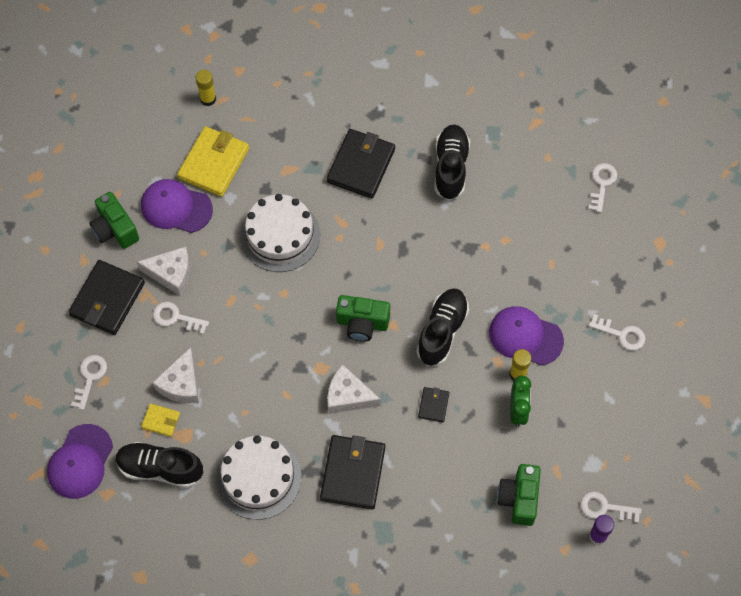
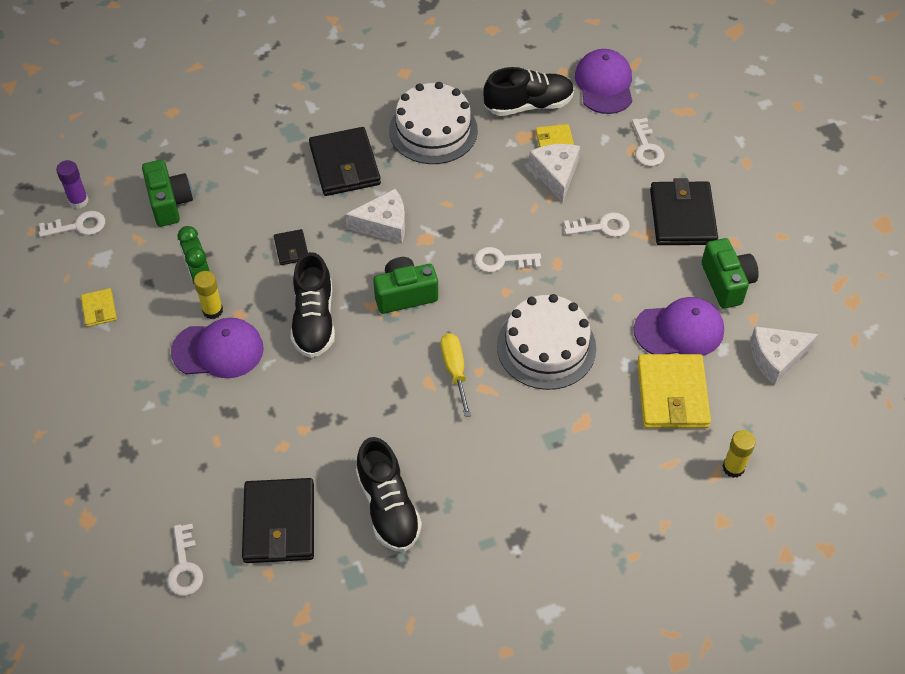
camera: 155 degrees right, 10 degrees down
(115, 229) = (726, 283): green camera -> green camera turned 45 degrees clockwise
(171, 273) = (636, 264): white cheese -> white cheese (776, 358)
(356, 245) = (455, 370): none -> yellow screwdriver
(361, 165) = (500, 463): black wallet -> black wallet (279, 523)
(608, 414) = (99, 309): none -> yellow wallet
(621, 334) = (107, 394): white key -> white key (502, 261)

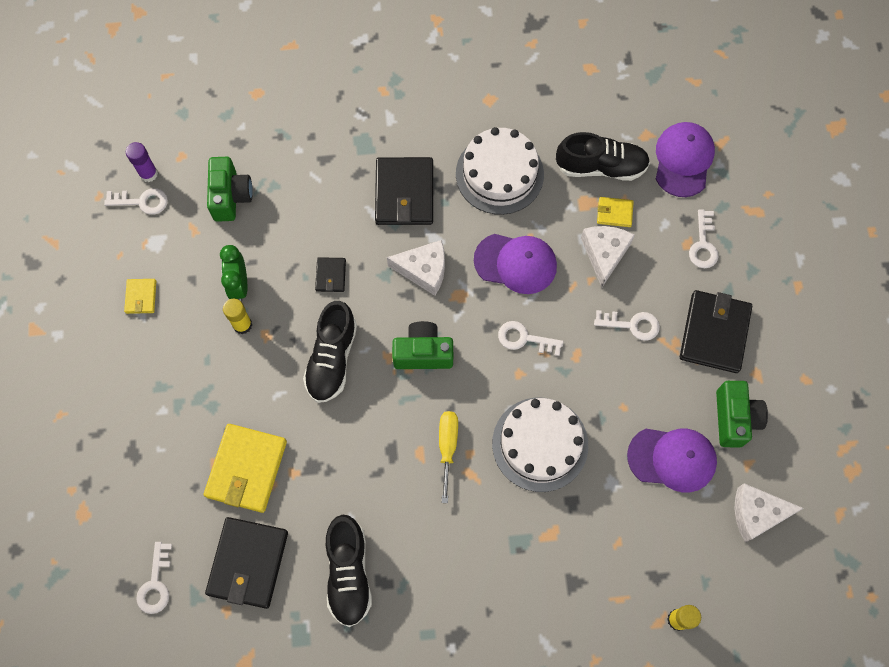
camera: 15 degrees right, 15 degrees up
(218, 350) = (237, 369): purple cap -> purple cap (516, 263)
(672, 394) = (644, 526): yellow wallet -> yellow wallet (246, 469)

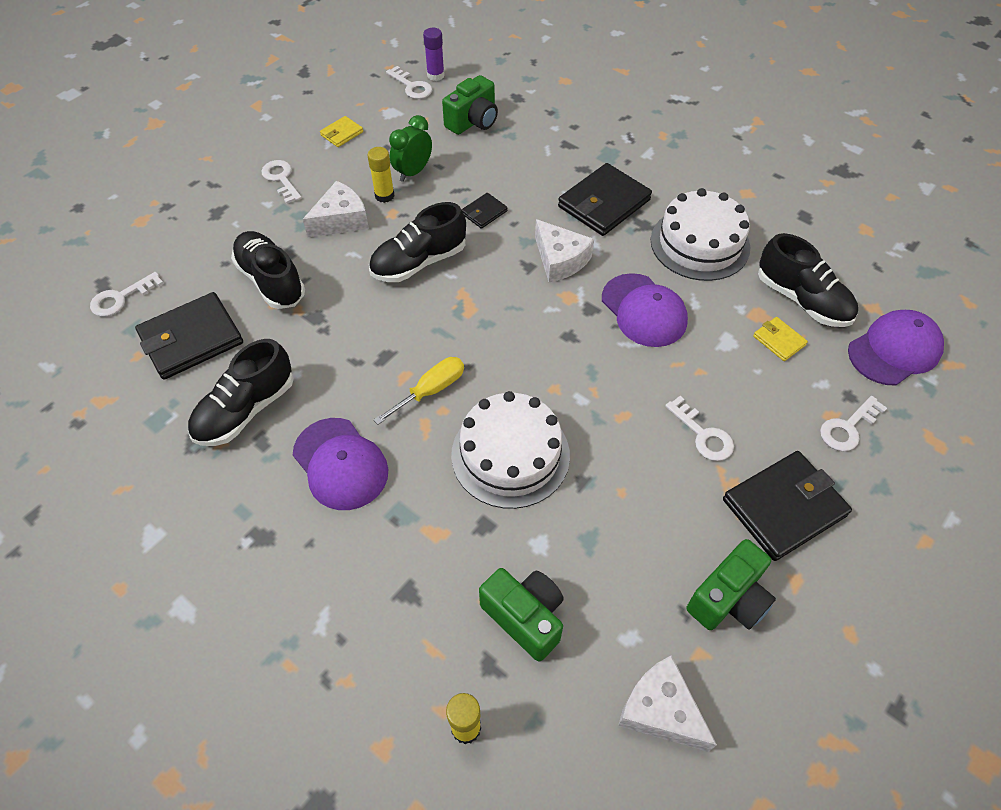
camera: 45 degrees right, 15 degrees down
(246, 469) = (271, 281): yellow wallet -> black shoe
(423, 353) = (492, 312): green camera -> green camera (525, 617)
(524, 339) = (589, 367): white key -> white key (281, 179)
(604, 254) = (735, 362): white cheese -> white cheese (341, 220)
(672, 459) = (622, 576): purple cap -> purple cap (340, 464)

